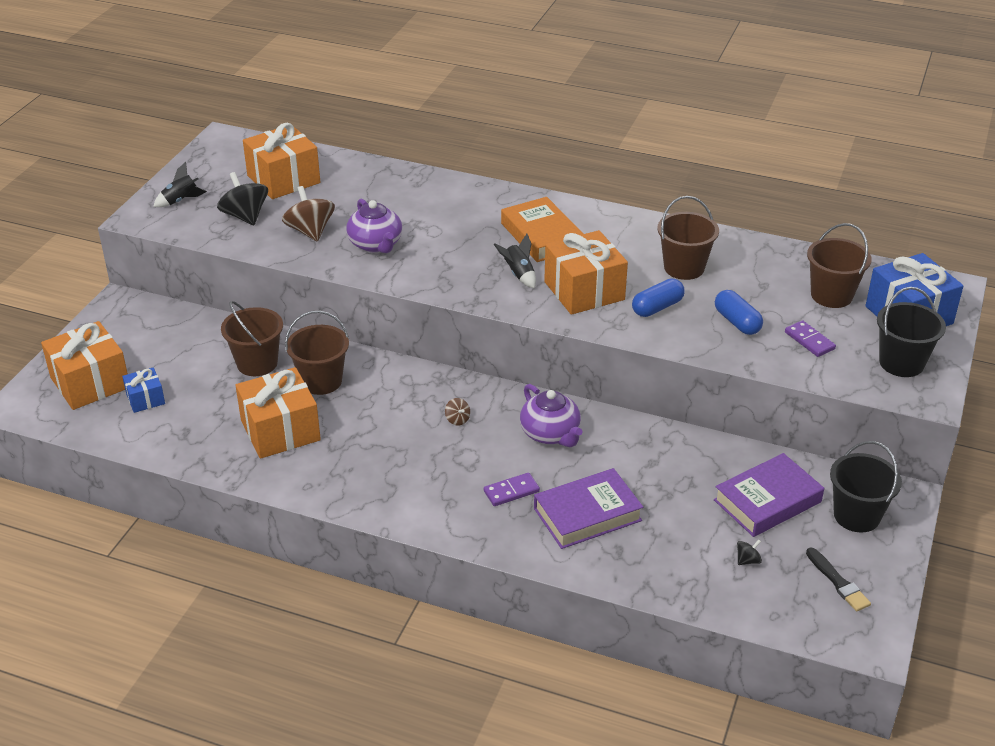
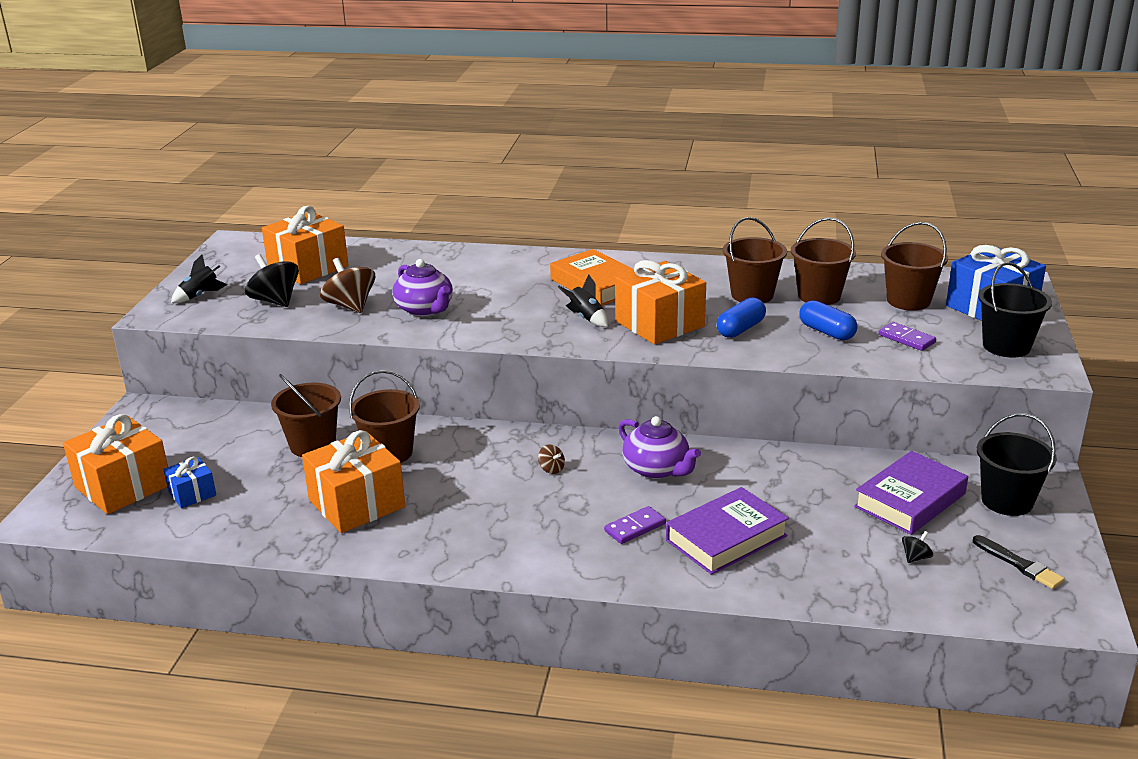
camera: 10 degrees left, 10 degrees down
(747, 278) = (819, 296): none -> brown bucket

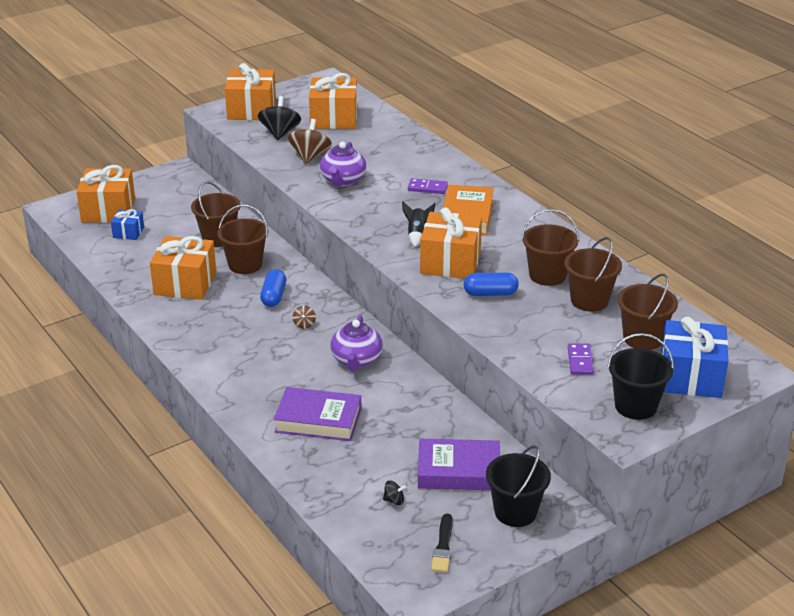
camera: 45 degrees right, 5 degrees up
(200, 295) = (251, 110): black rocket -> orange gift
(635, 527) = (285, 383): purple domino -> purple domino (427, 188)
(826, 332) = (539, 326): blue capsule -> blue capsule (273, 296)

